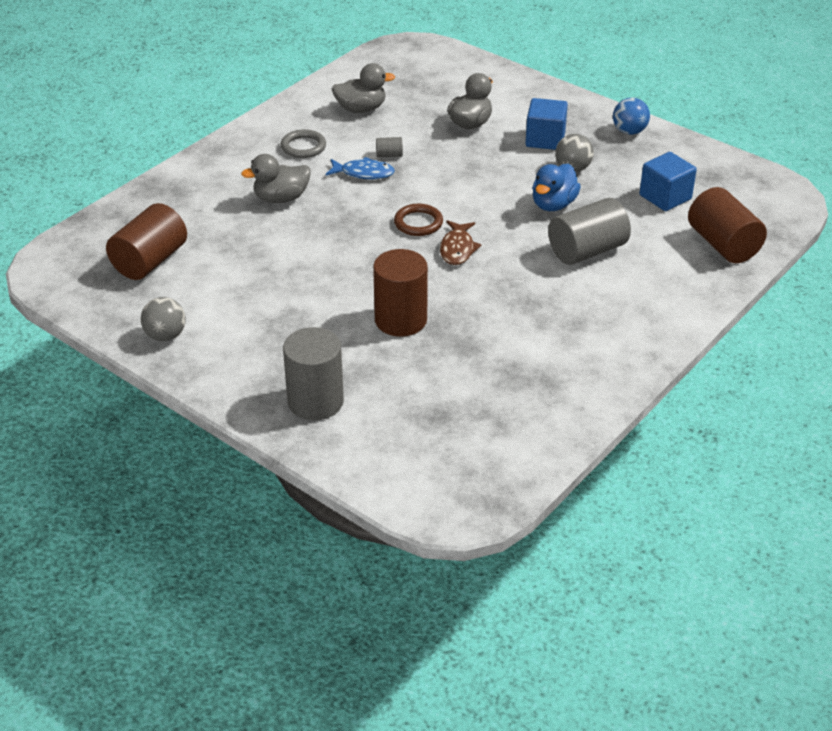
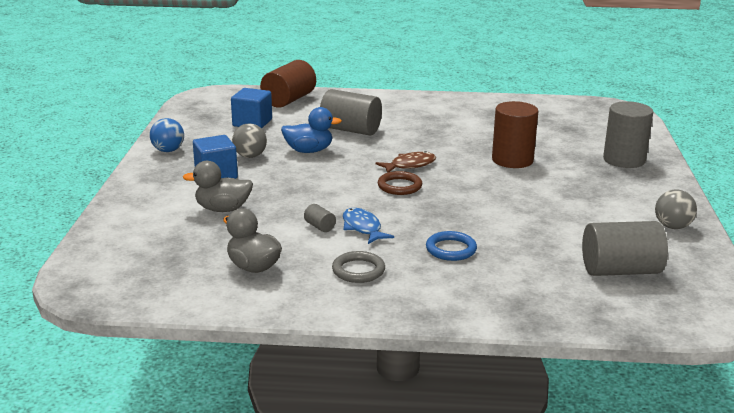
camera: 125 degrees left, 15 degrees down
(150, 261) = (620, 270): brown cylinder -> grey cylinder
(281, 198) = (451, 249): grey duck -> blue ring

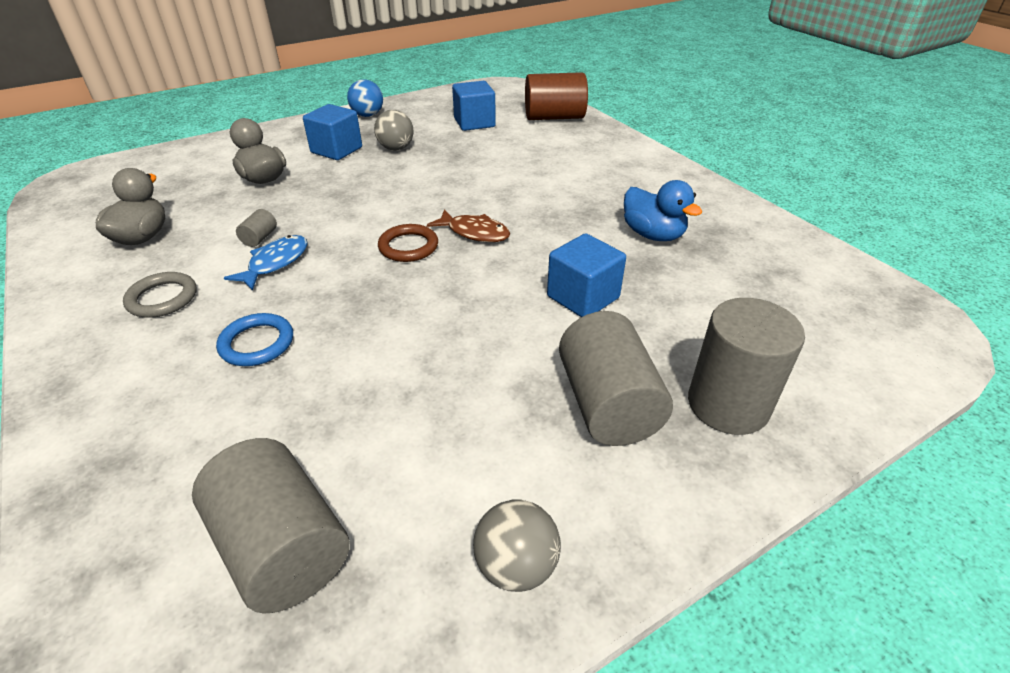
camera: 55 degrees right, 15 degrees up
(309, 151) = (443, 168): blue duck -> blue duck (653, 235)
(350, 130) = (525, 169): grey cylinder -> grey cylinder (608, 404)
(512, 160) = (583, 297): brown cylinder -> blue cube

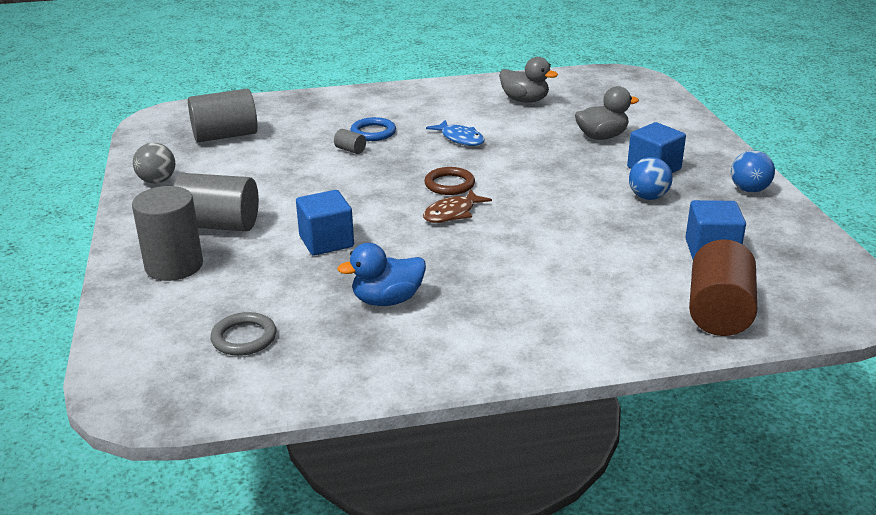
camera: 110 degrees right, 10 degrees down
(162, 298) = (442, 108): grey ring -> grey ring (244, 338)
(260, 238) = (499, 134): grey cylinder -> grey cylinder (350, 150)
(396, 148) = (648, 197): grey ball -> blue ball

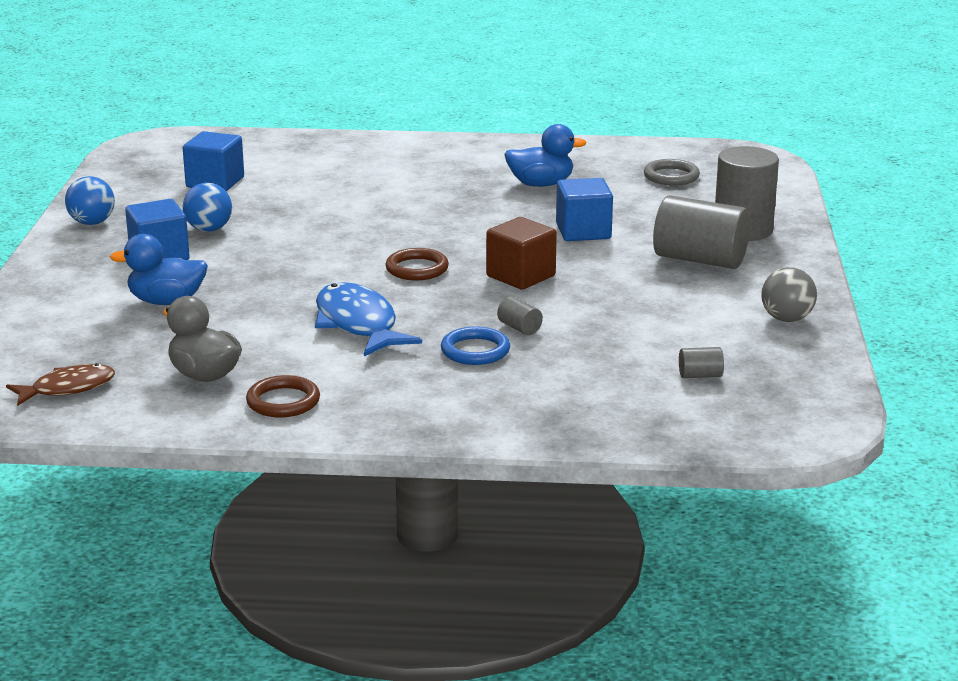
camera: 165 degrees left, 5 degrees down
(225, 136) = (700, 375): grey cylinder -> grey cylinder, size x0.43
(365, 189) = (521, 276): none -> brown cube
(452, 213) = (435, 240): brown fish -> brown fish (68, 388)
(460, 139) = (358, 324): blue fish -> blue fish, size x1.56
(467, 94) = (283, 401): none -> brown ring
(602, 137) = (166, 301): grey duck -> blue duck
(718, 312) = (271, 148): brown cylinder -> none

